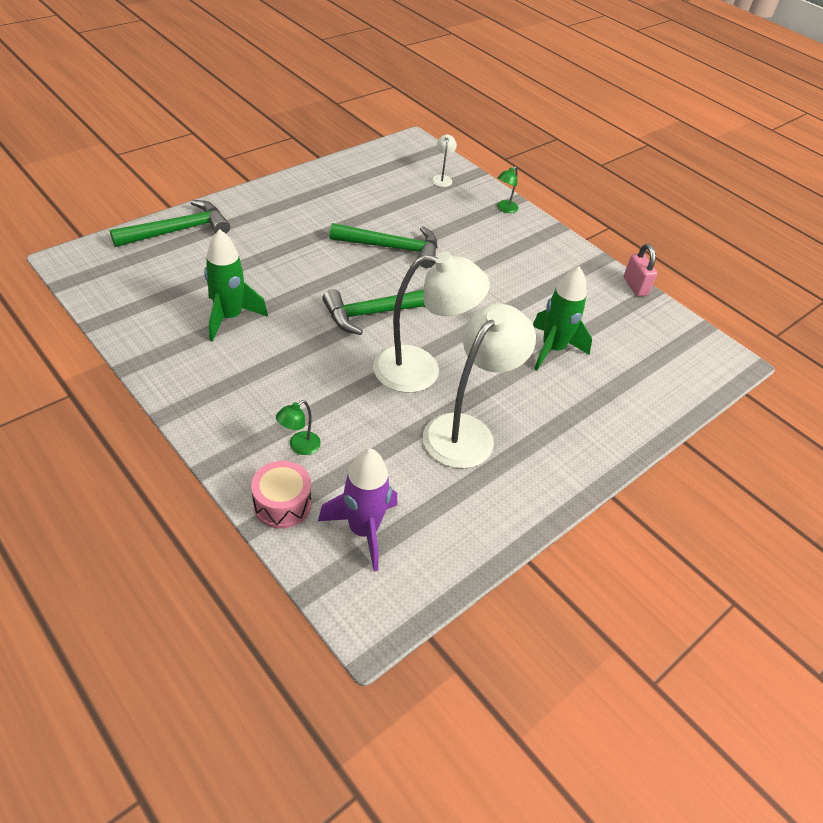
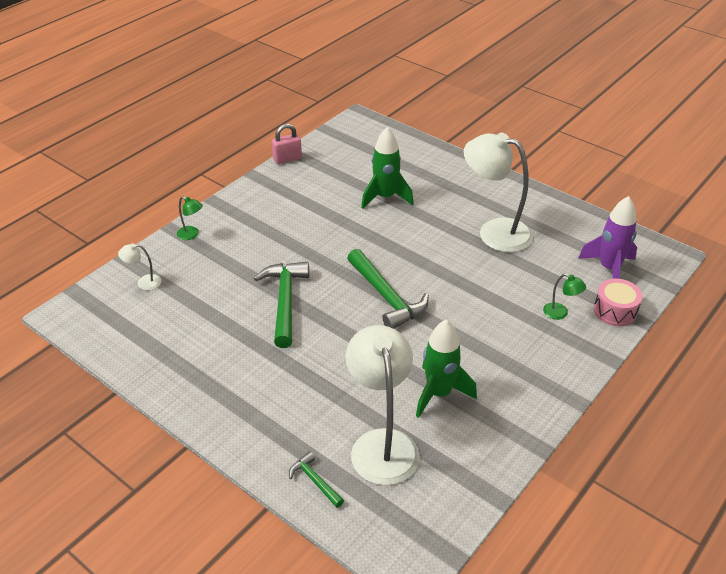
camera: 95 degrees left, 5 degrees down
(178, 231) = (315, 481): green hammer -> green hammer, size x0.50
(421, 370) = (444, 262): white lamp -> white lamp (382, 444)

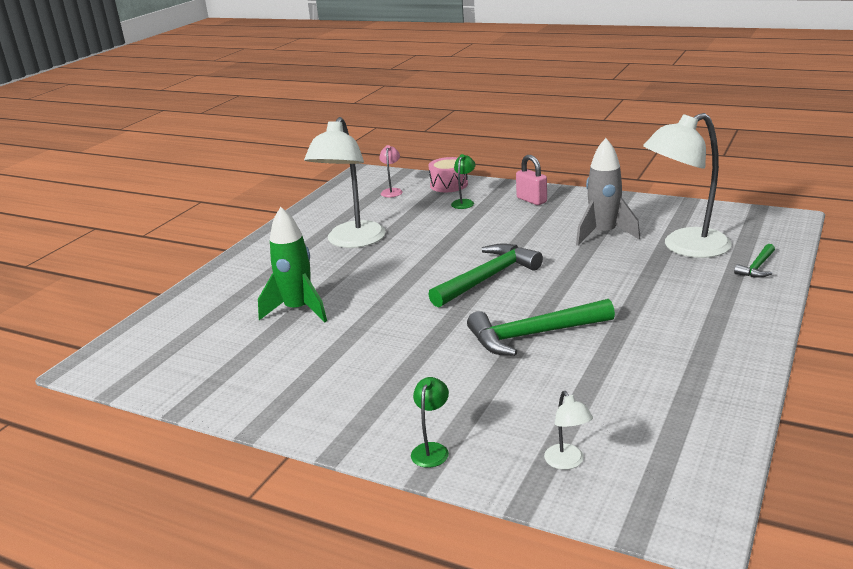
camera: 100 degrees left, 15 degrees down
(287, 159) = (204, 408): pink padlock -> pink padlock (531, 200)
(439, 393) = (603, 234): green rocket -> grey rocket
(609, 269) = (392, 191): purple rocket -> pink lamp

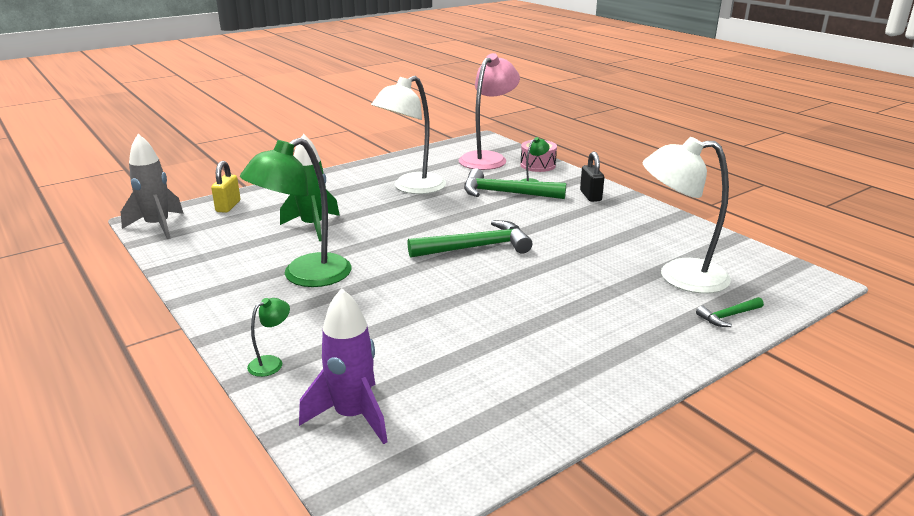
camera: 25 degrees right, 0 degrees up
(171, 320) = (228, 206): none -> yellow padlock
(356, 360) = (305, 276): none -> green lamp
(392, 191) = (488, 158): pink lamp -> pink lamp, size x2.39
(531, 200) = (590, 196): pink padlock -> black padlock
(533, 335) = (455, 304): green hammer -> green hammer (506, 193)
(567, 462) = (352, 416): white lamp -> purple rocket
(603, 234) = (617, 242): grey rocket -> grey rocket (158, 226)

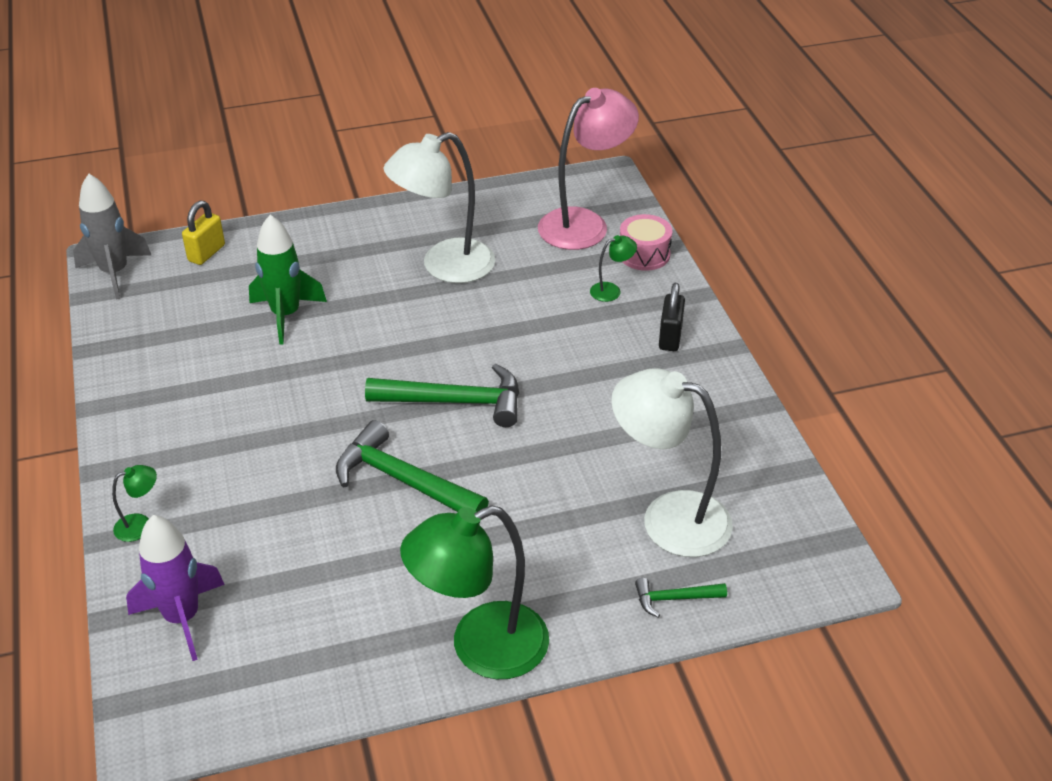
camera: 20 degrees right, 15 degrees up
(305, 276) = (235, 402): green lamp -> green lamp (481, 648)
(506, 193) = (560, 306): green hammer -> green hammer (403, 480)

